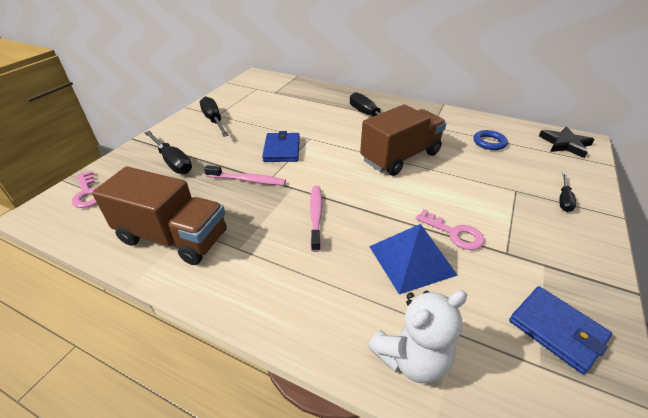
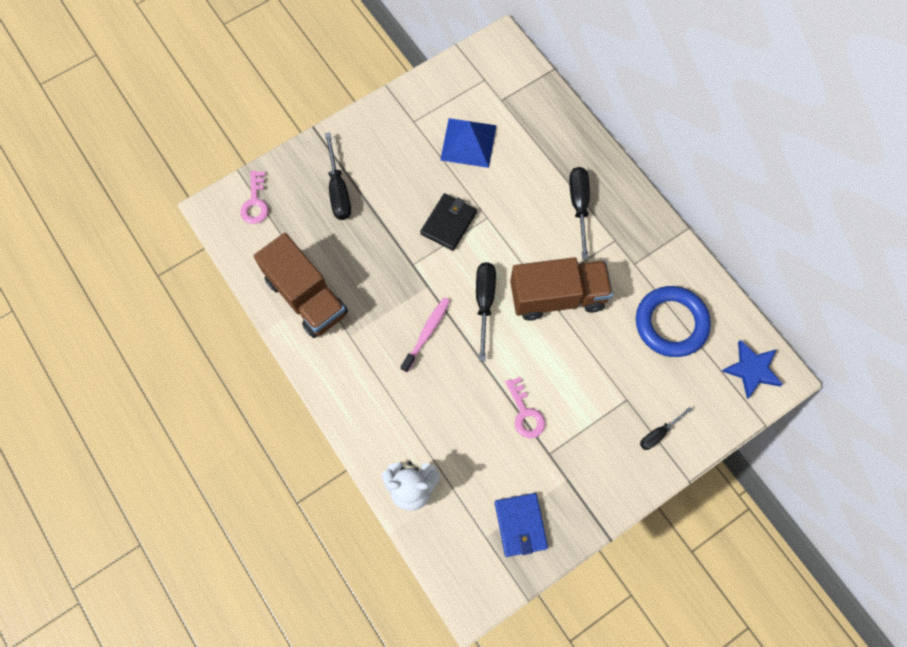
camera: 30 degrees right, 30 degrees up
(214, 120) = (405, 132): black screwdriver -> black screwdriver (484, 303)
(248, 180) = (394, 255): pink toothbrush -> none
(282, 149) = (448, 223): blue wallet -> black wallet
(411, 260) = (470, 418): blue pyramid -> blue pyramid (468, 142)
(489, 142) = (671, 323): blue ring -> blue ring, size x1.91
(565, 144) = (752, 370): black star -> blue star

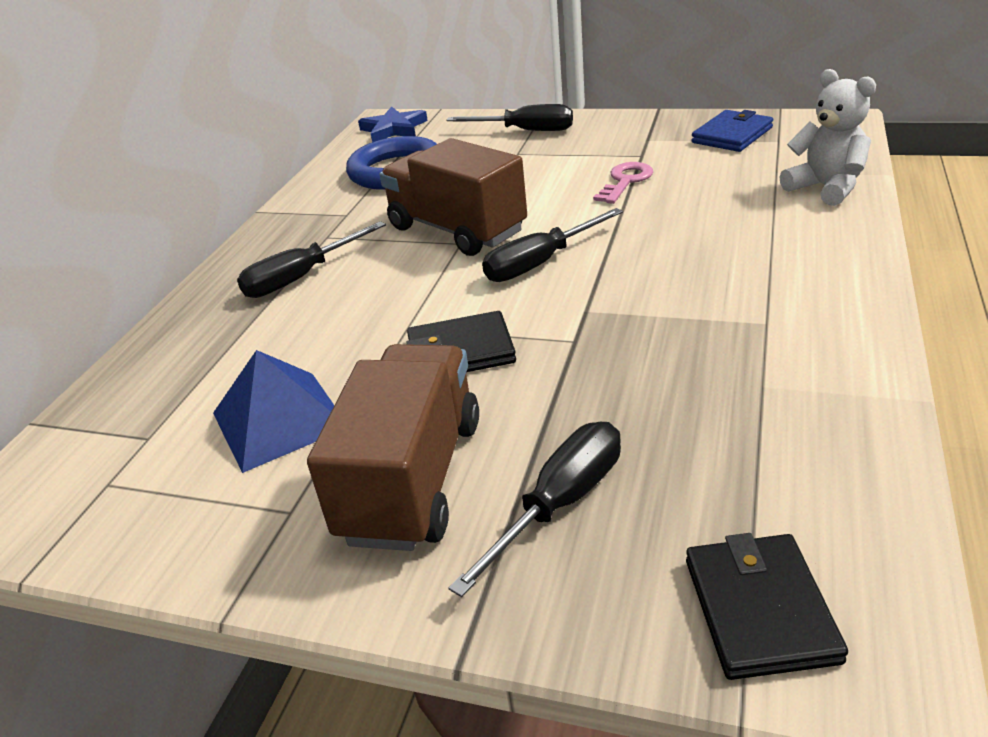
camera: 125 degrees left, 35 degrees down
(255, 202) = (759, 609): pink key -> black wallet
(306, 297) = (794, 397): brown truck -> brown truck (412, 479)
(427, 333) = (649, 274): pink toothbrush -> none
(659, 433) = (526, 131): black screwdriver -> black screwdriver, size x1.64

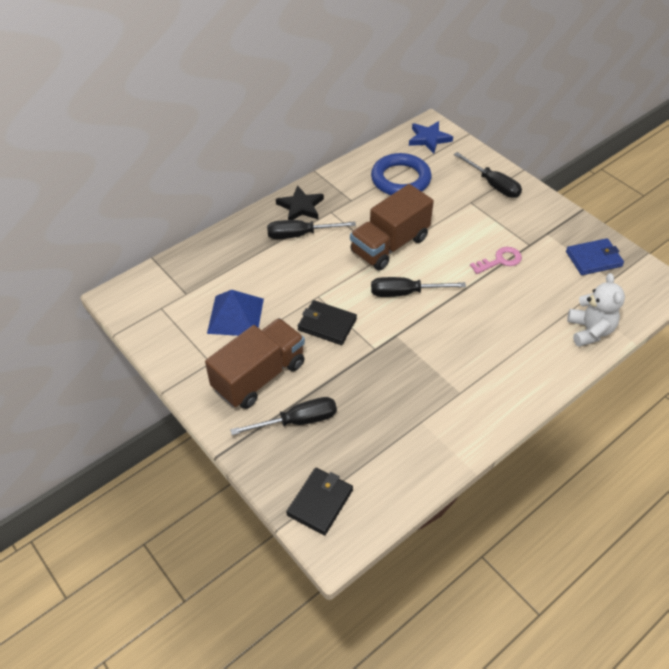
camera: 30 degrees right, 15 degrees up
(271, 251) = (300, 207): none -> black star
(456, 230) = (390, 245): brown truck -> brown truck turned 120 degrees counterclockwise

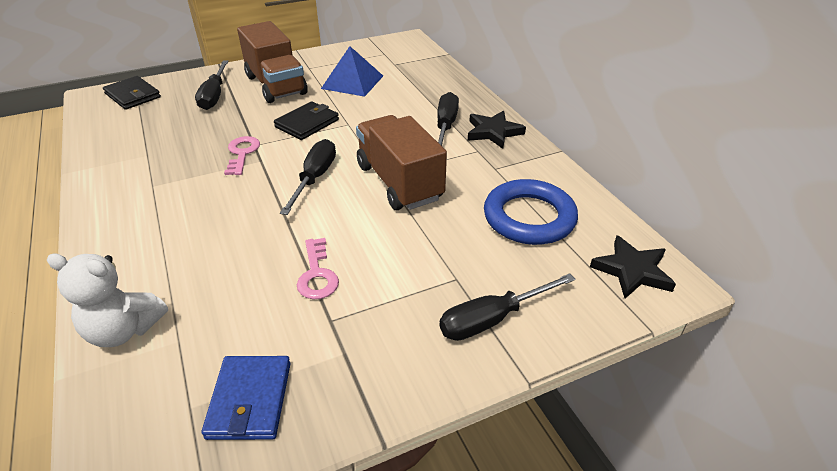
camera: 105 degrees right, 10 degrees down
(391, 352) = (242, 153): none -> pink key
(429, 139) = (632, 270): blue star -> black star

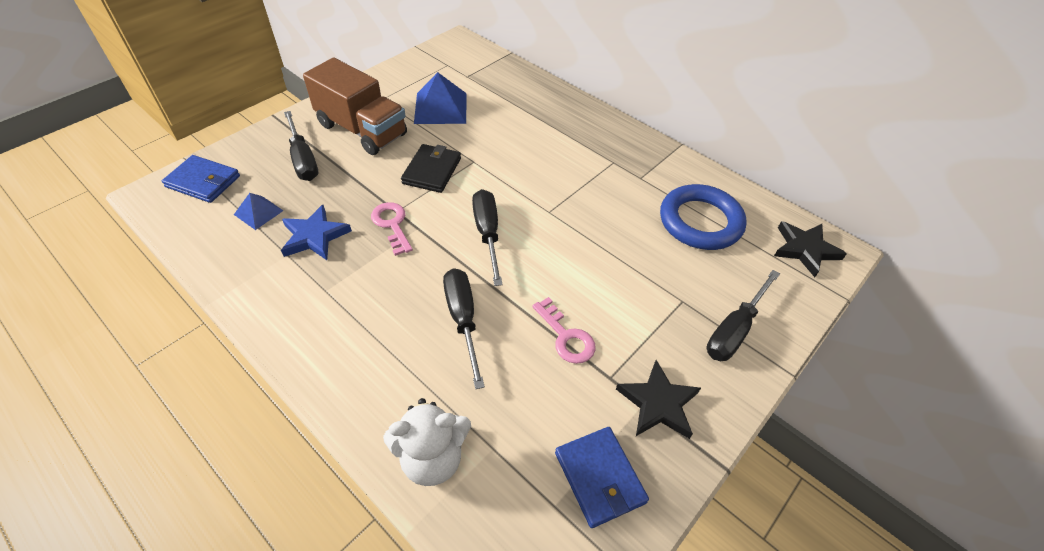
camera: 25 degrees left, 10 degrees up
(133, 95) = (203, 181): black wallet -> blue wallet
(152, 123) = (258, 212): none -> blue pyramid
(177, 147) = (314, 236): none -> blue star
(399, 182) = (569, 216): brown truck -> none
(445, 126) = (567, 141): black screwdriver -> black screwdriver (463, 320)
(493, 132) = (613, 138): black star -> black star (658, 403)

